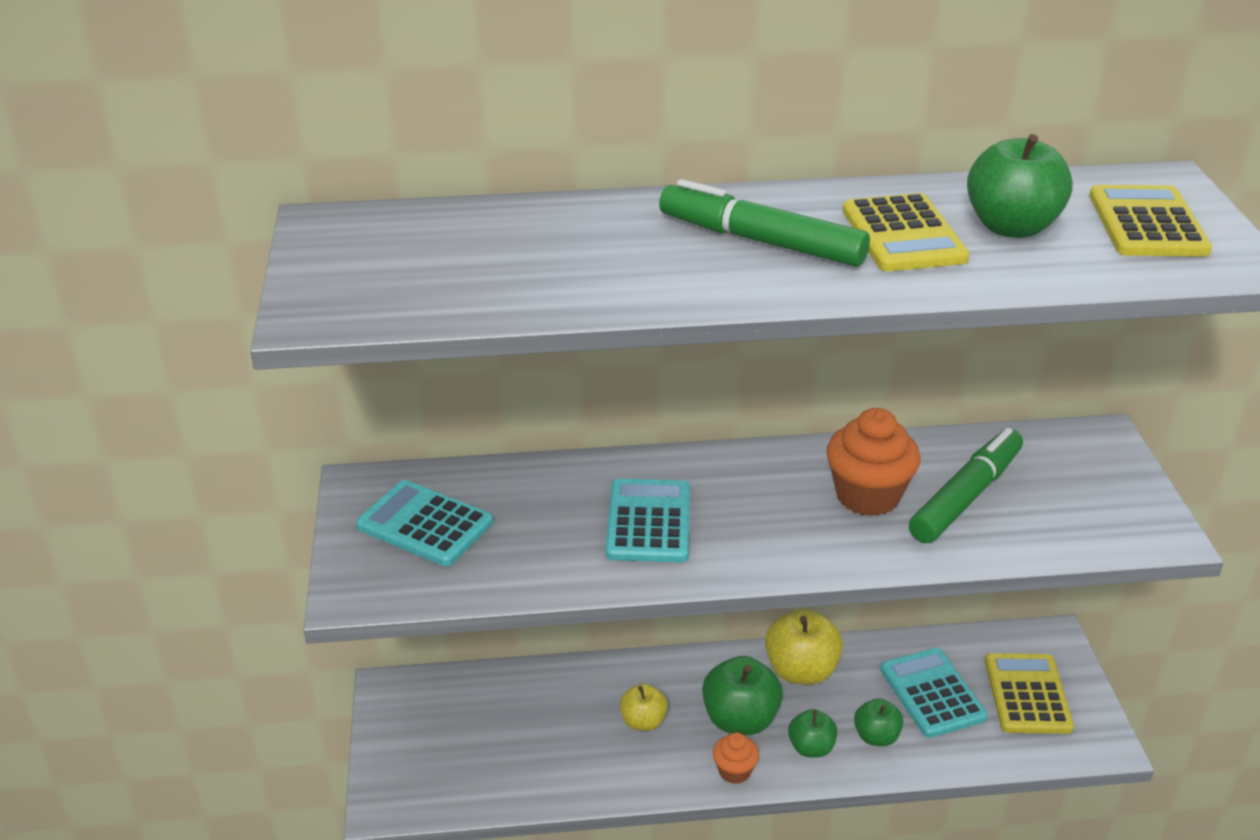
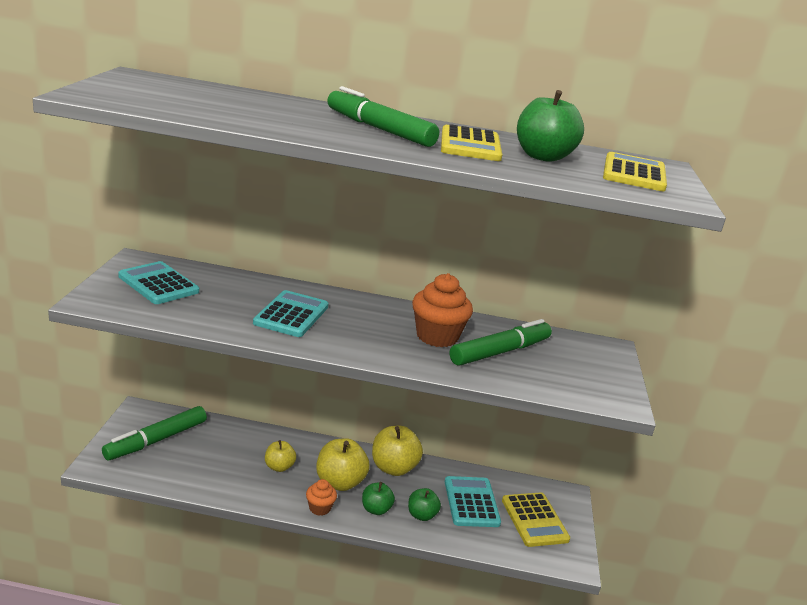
camera: 10 degrees right, 10 degrees down
(445, 733) = (157, 440): none -> green marker
(740, 719) = (340, 482): green apple -> yellow apple
(1027, 694) = (534, 520): yellow calculator -> yellow calculator turned 150 degrees clockwise

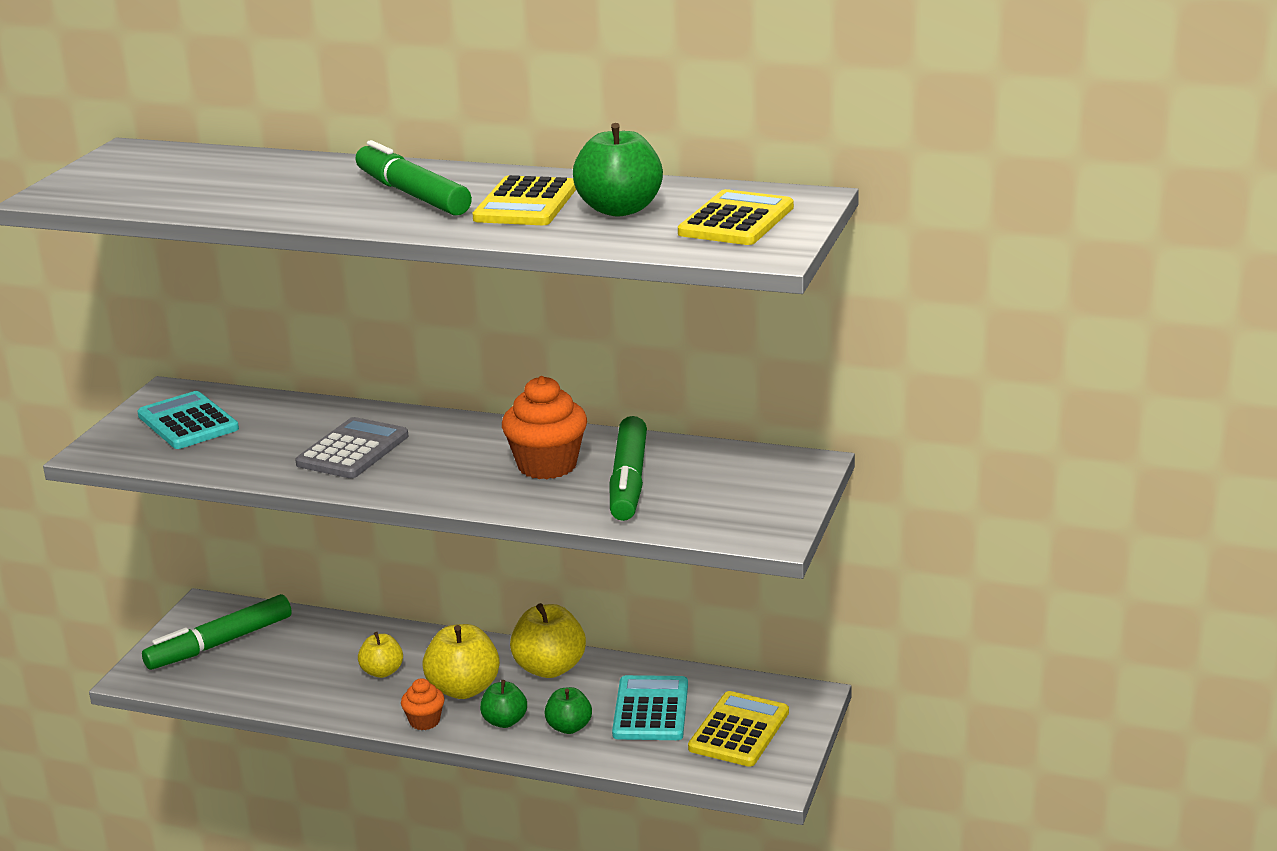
camera: 15 degrees right, 0 degrees up
(291, 315) = (353, 450): turquoise calculator -> grey calculator
(499, 352) = (629, 480): green marker -> green marker turned 120 degrees clockwise
(534, 520) = (739, 730): yellow calculator -> yellow calculator turned 150 degrees counterclockwise

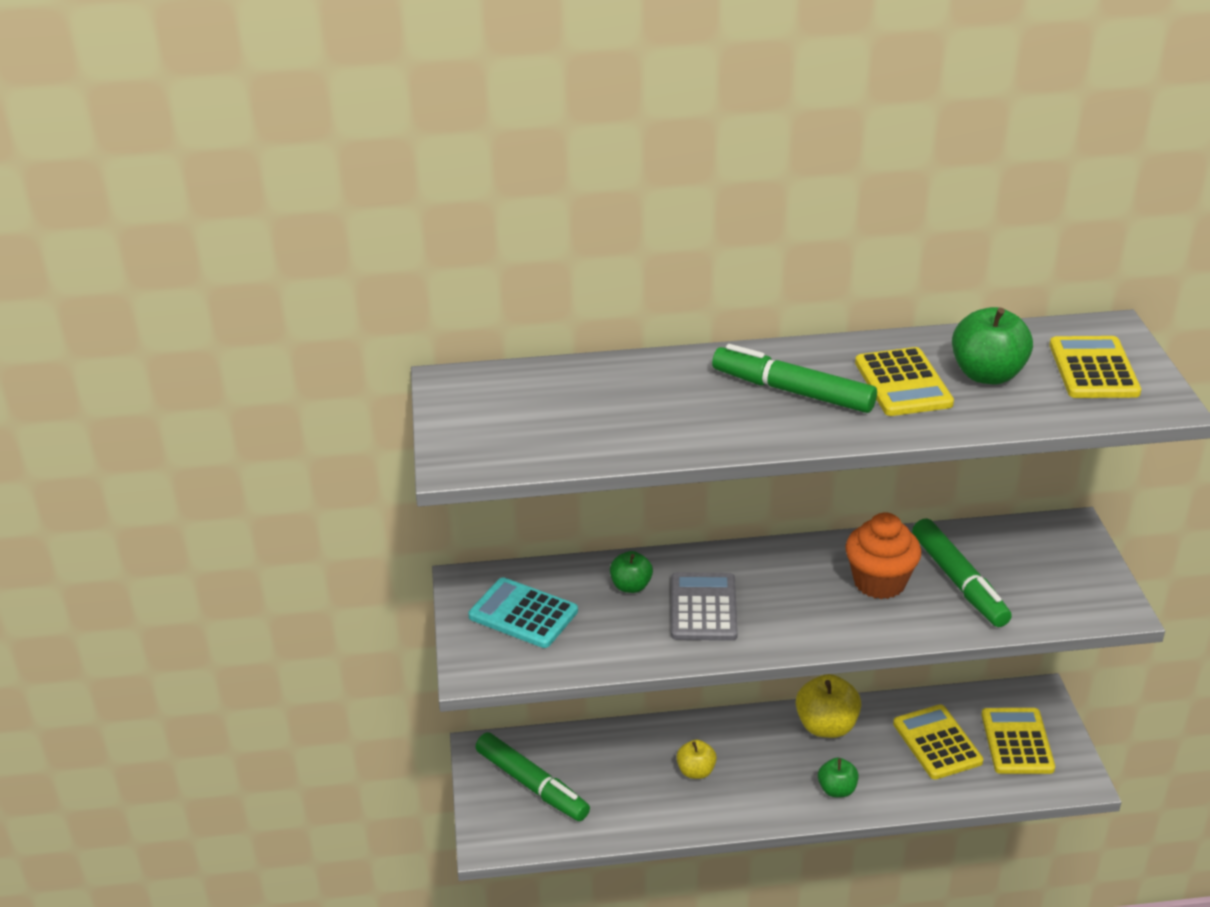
camera: 25 degrees left, 10 degrees up
(221, 643) = (531, 784): green marker -> green marker turned 75 degrees counterclockwise
(424, 721) = (774, 810): orange cupcake -> none
(463, 689) = (777, 768): yellow apple -> none
(569, 727) = (891, 779): green apple -> green apple (631, 586)
(650, 710) = (937, 743): turquoise calculator -> yellow calculator

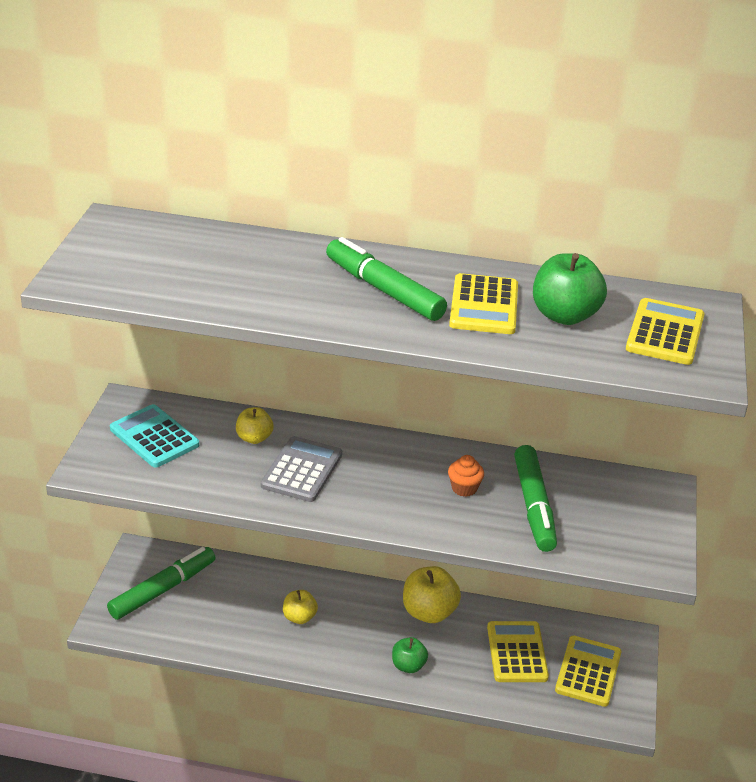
camera: 15 degrees right, 0 degrees up
(531, 784) = (162, 590): green marker -> green marker turned 105 degrees counterclockwise
(631, 586) = (254, 438): green apple -> yellow apple
(879, 582) = (464, 488): orange cupcake -> orange cupcake, size x0.54

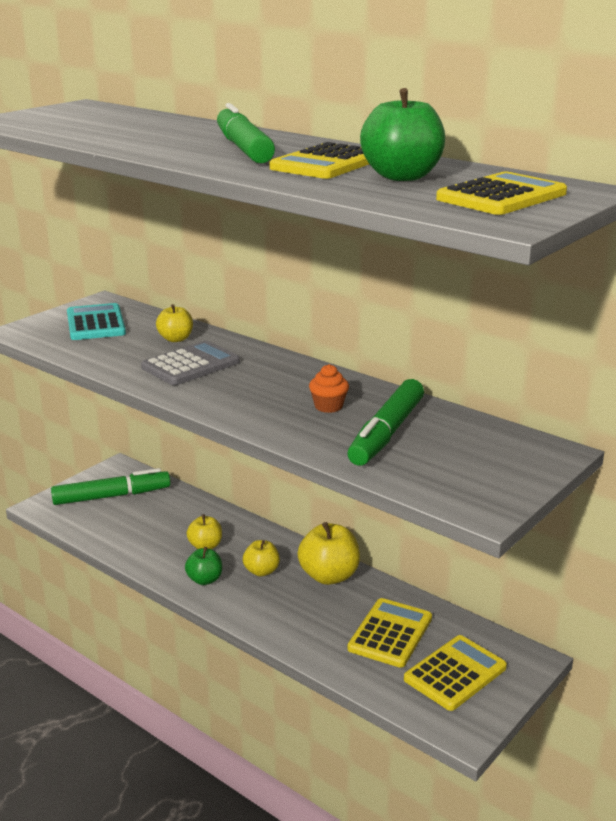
camera: 30 degrees right, 10 degrees down
(369, 627) = (261, 571): none -> yellow apple
(408, 666) = (270, 611): green apple -> green apple (204, 580)

